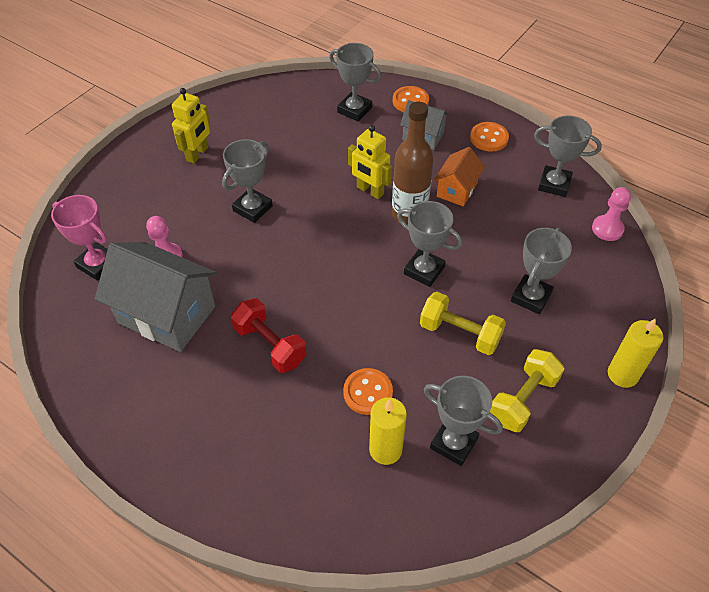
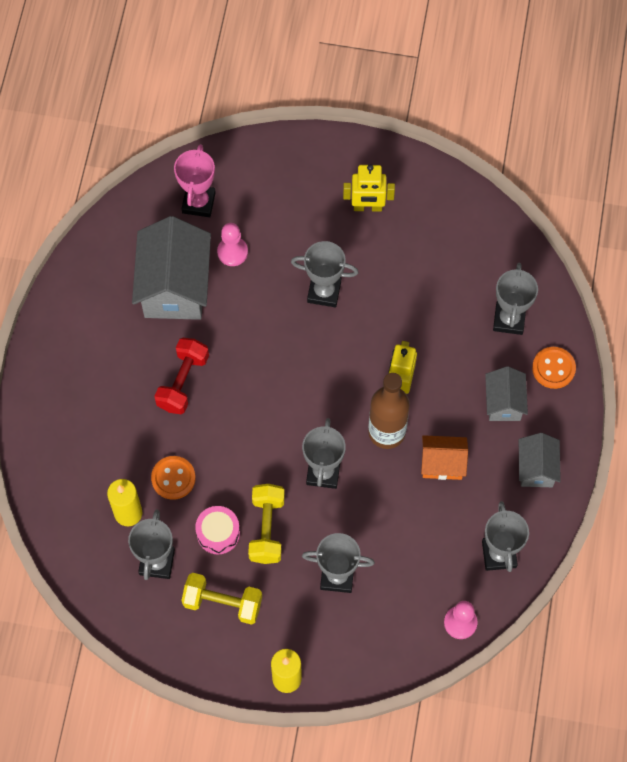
camera: 65 degrees right, 15 degrees up
(446, 375) = (218, 533): none -> pink drum
(489, 138) = (536, 468): orange button -> grey house

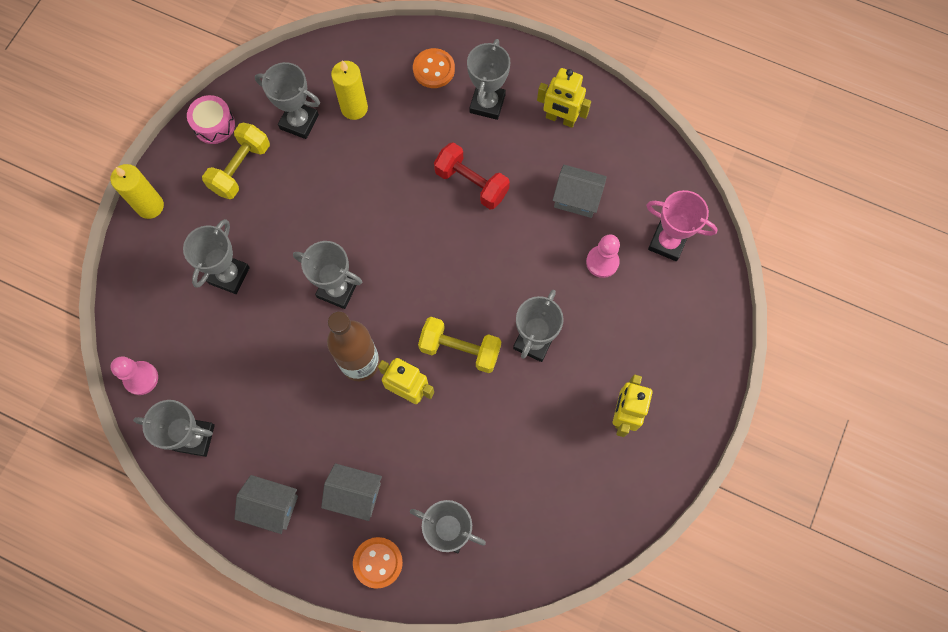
camera: 105 degrees right, 5 degrees up
(93, 389) = (487, 104): none -> grey trophy
(94, 319) = (560, 119): none -> yellow robot
(173, 478) = (375, 153): orange button -> orange button (434, 69)
(175, 286) = (576, 198): grey house -> grey house, size x0.54
(218, 533) = (308, 180): pink drum -> pink drum (214, 125)
(267, 529) = (298, 223): yellow dumbbell -> yellow dumbbell (460, 349)
(442, 463) = (309, 409): orange house -> none

